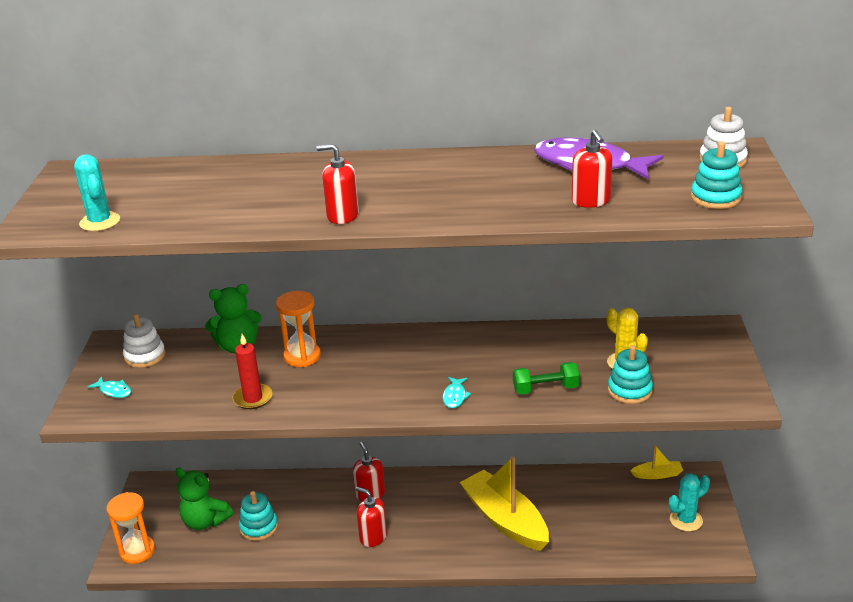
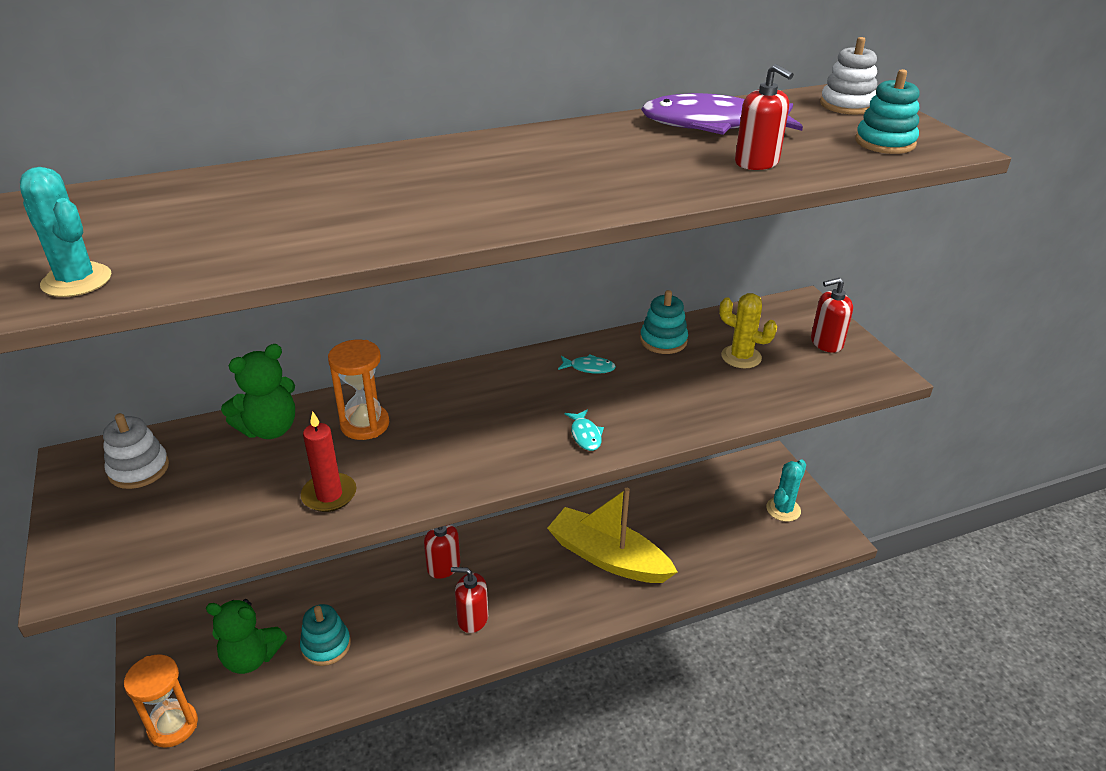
camera: 25 degrees left, 5 degrees up
(114, 391) = (114, 530): turquoise fish -> turquoise fish (589, 368)
(342, 216) = (462, 220): red soap dispenser -> red soap dispenser (826, 343)
(545, 389) = (680, 404): green dumbbell -> none
(629, 390) = (768, 387): turquoise stacking toy -> turquoise stacking toy (663, 341)
(657, 474) = (730, 468): yellow boat -> none

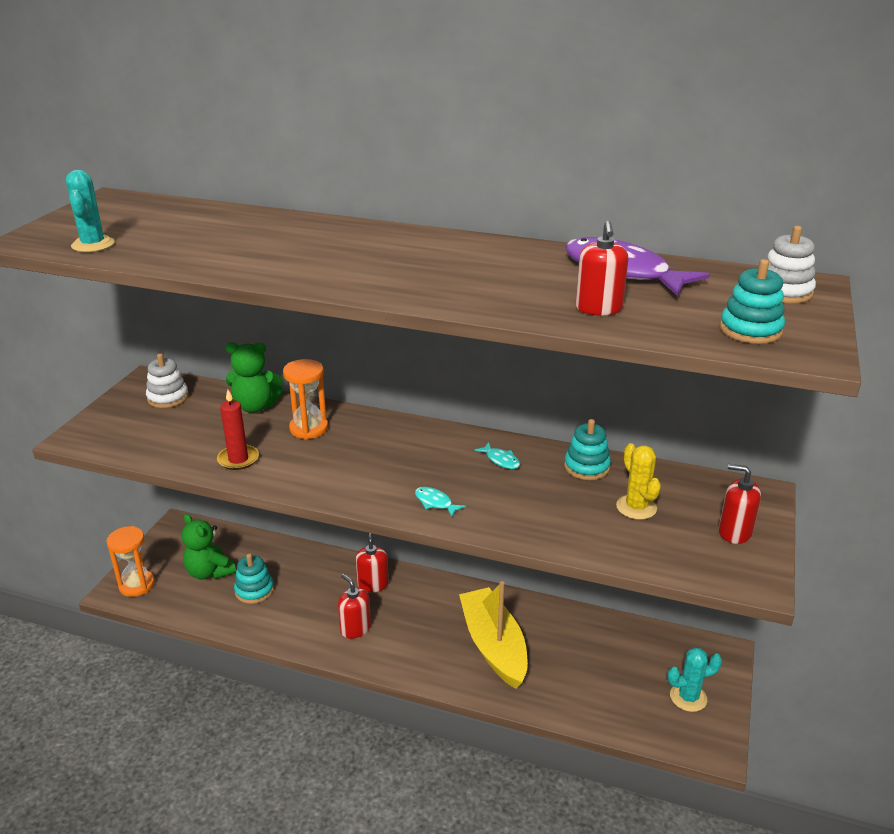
camera: 40 degrees right, 5 degrees down
(585, 435) = (435, 502): turquoise fish -> turquoise fish turned 105 degrees clockwise

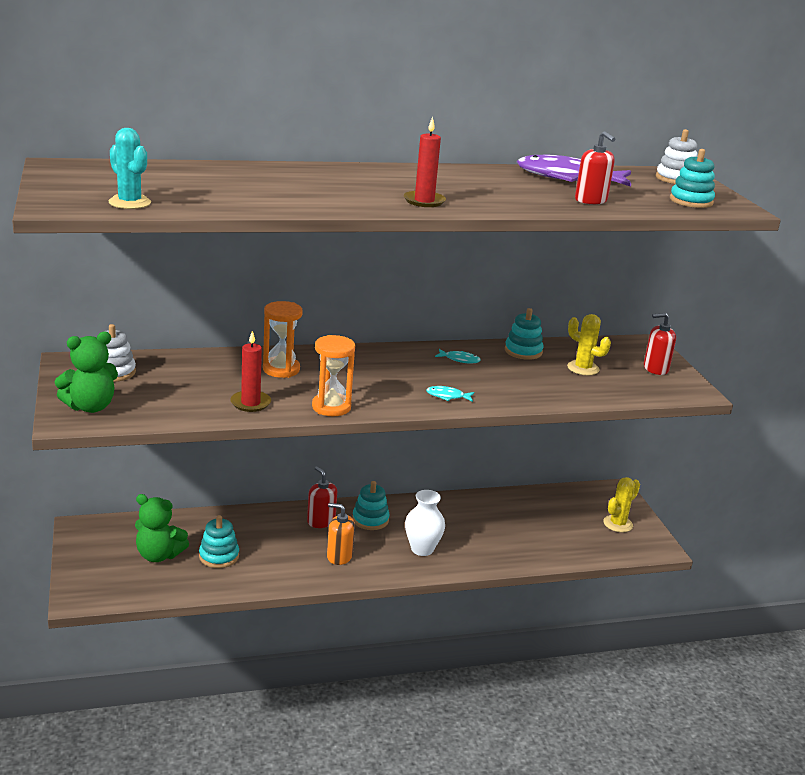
camera: 35 degrees left, 5 degrees down
(137, 585) = (95, 586): orange hourglass -> orange hourglass (331, 407)
(255, 406) = (210, 363): green teddy bear -> green teddy bear (90, 407)
(355, 628) = (339, 556): red soap dispenser -> orange soap dispenser
(383, 281) = (424, 201): none -> red candle
(420, 598) = (370, 519): none -> turquoise stacking toy
(440, 649) = (422, 549): none -> white vase
(493, 645) = (459, 534): yellow boat -> none
(688, 697) = (618, 524): turquoise cactus -> yellow cactus

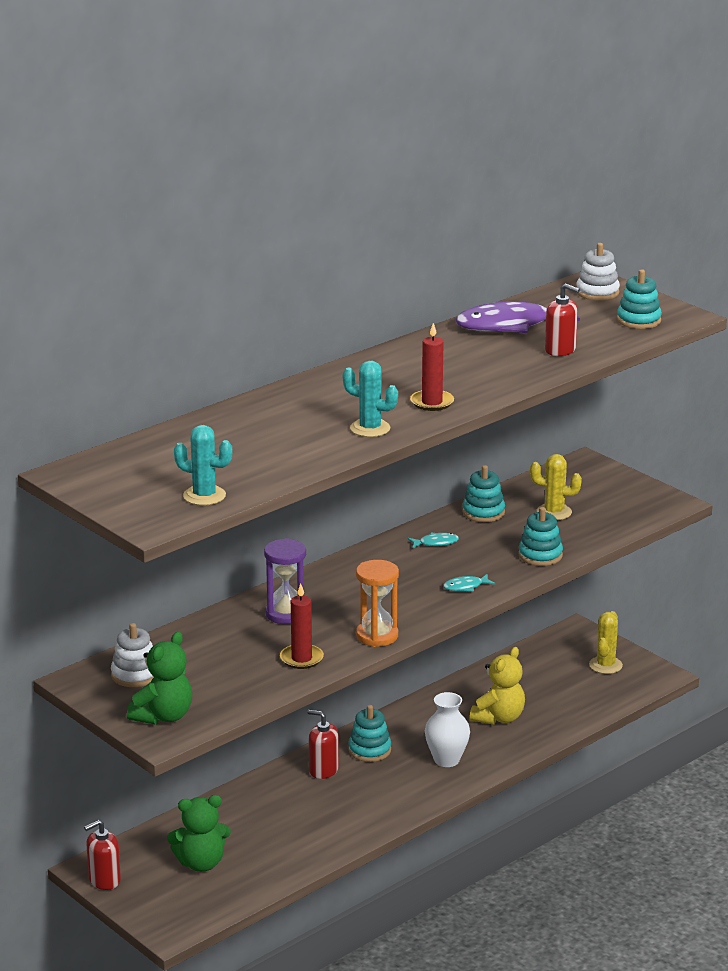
camera: 25 degrees left, 0 degrees up
(219, 556) = (261, 841): turquoise stacking toy -> turquoise stacking toy (540, 555)
(281, 369) = (286, 614): orange hourglass -> purple hourglass
(339, 556) = (376, 797): orange soap dispenser -> none
(343, 202) = (370, 428): none -> turquoise cactus
(494, 532) = (499, 718): none -> yellow teddy bear
(655, 369) = (617, 489): red soap dispenser -> red soap dispenser (104, 880)

